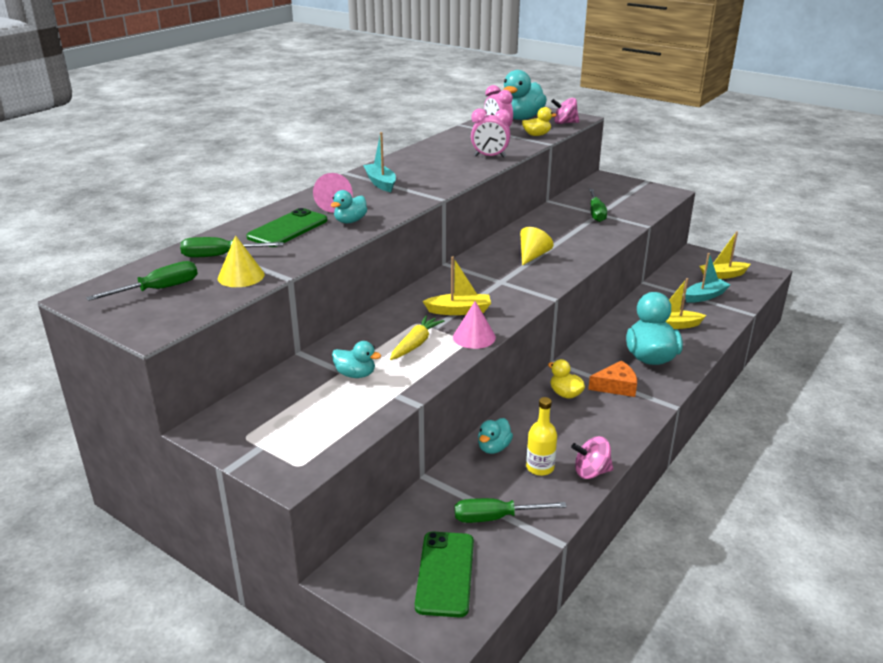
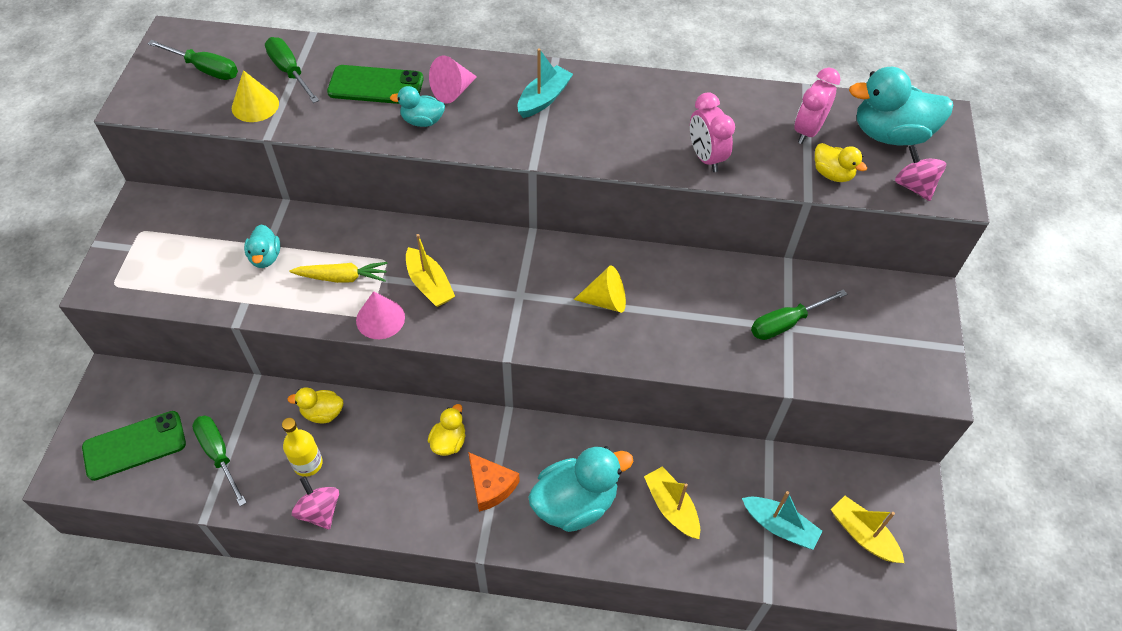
camera: 60 degrees right, 25 degrees up
(493, 448) = (322, 413): turquoise duck -> yellow duck

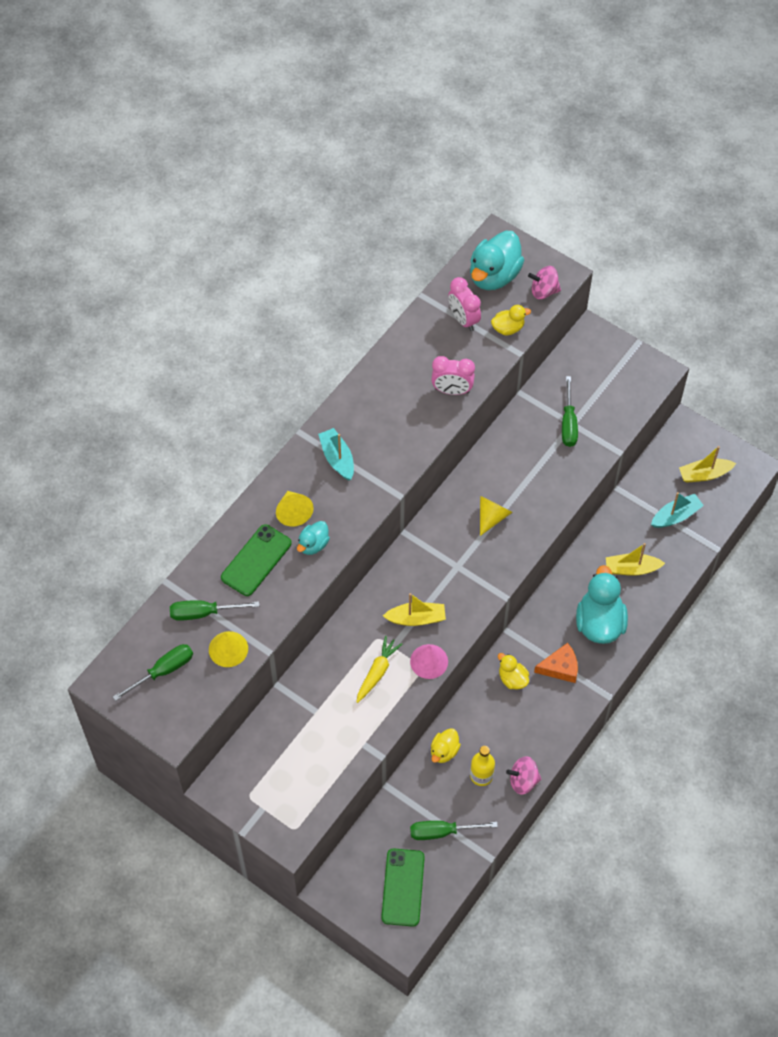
camera: 60 degrees left, 5 degrees up
(265, 257) = (328, 716): turquoise duck -> none
(453, 91) = (293, 512): pink cone -> yellow cone

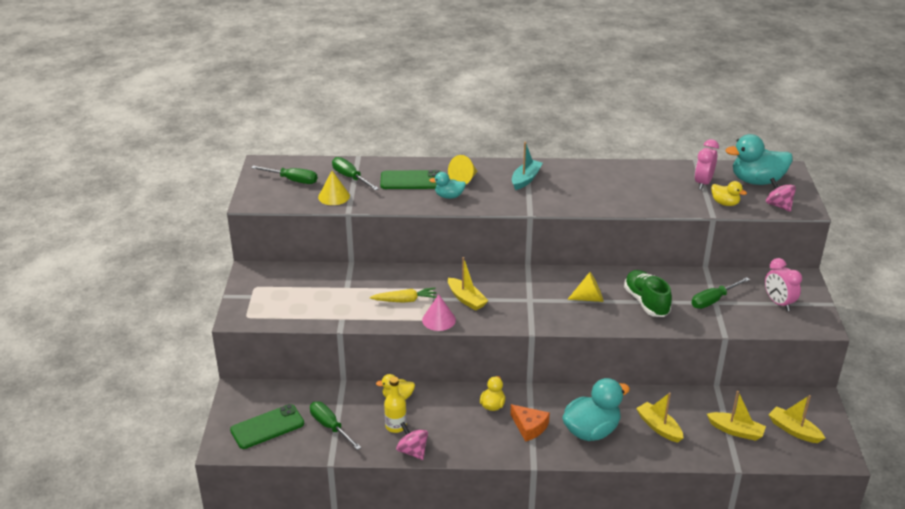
camera: 55 degrees right, 25 degrees down
(452, 390) = (641, 201): pink clock -> pink clock (778, 303)
(531, 476) = (646, 302): none -> green shoe
(675, 516) = (736, 431): turquoise boat -> yellow boat

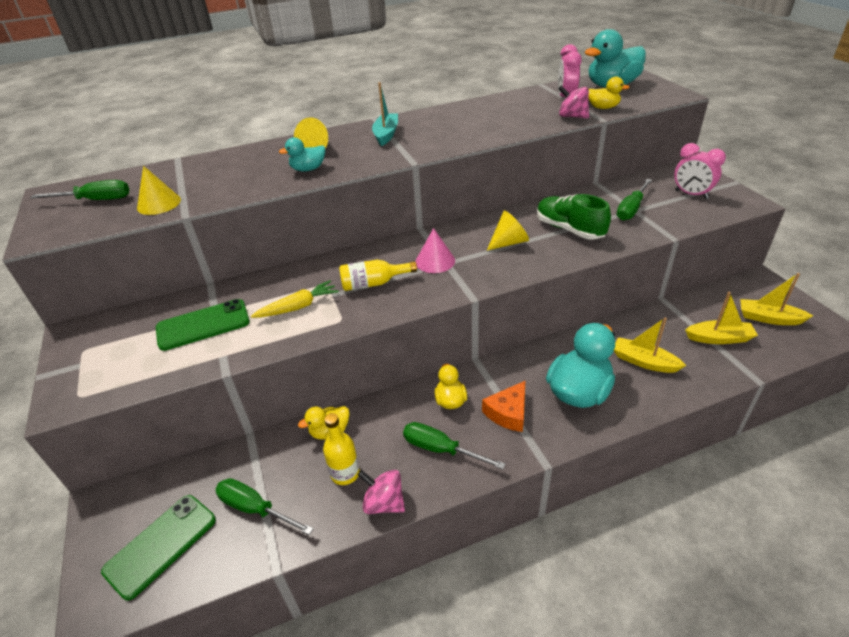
camera: 20 degrees left, 5 degrees up
(350, 177) = (174, 180): green screwdriver -> green screwdriver (440, 449)
(411, 180) = (254, 165): green phone -> green phone (203, 325)
(438, 320) = (352, 317): pink cone -> pink cone (435, 261)
(466, 299) = (373, 283): yellow boat -> yellow bottle
(529, 427) = (508, 413): orange cheese -> orange cheese turned 105 degrees clockwise
(778, 205) = (652, 98): pink spinning top -> pink spinning top (572, 116)

